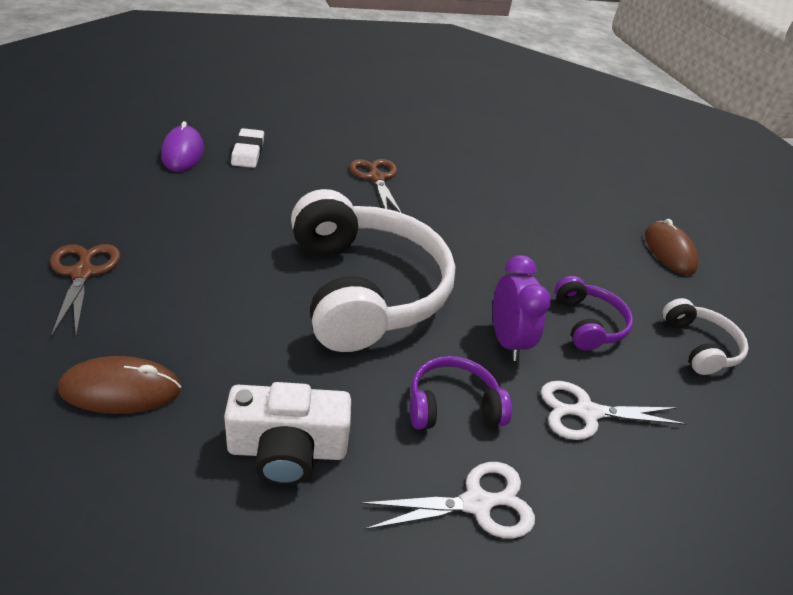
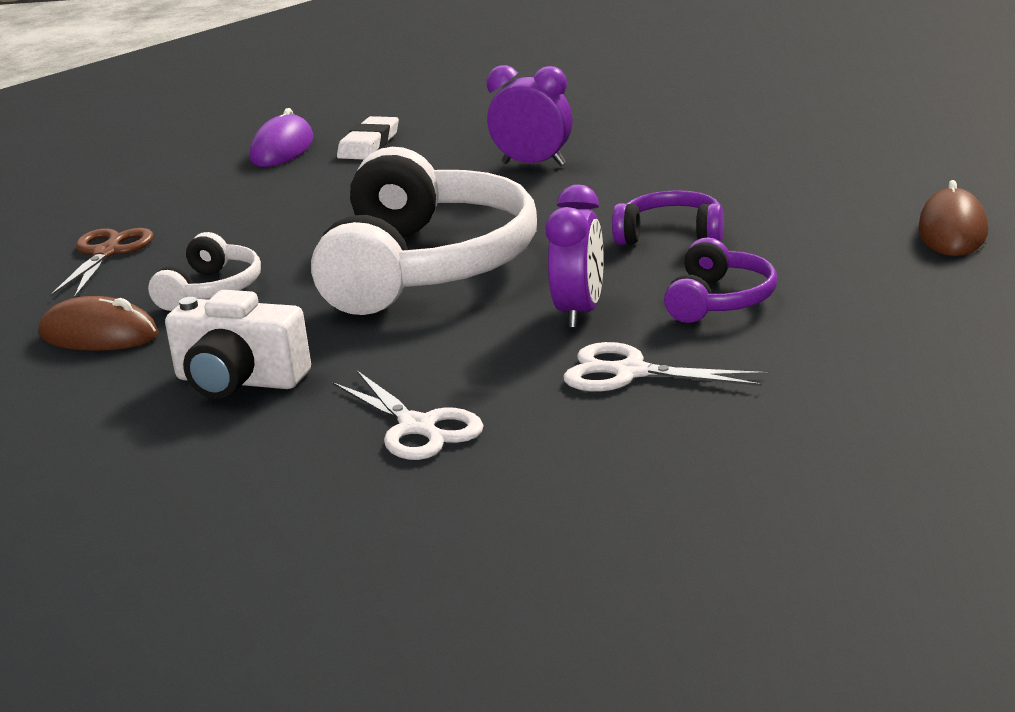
camera: 30 degrees right, 15 degrees down
(376, 178) = (533, 164): brown scissors -> purple clock
(452, 405) = (455, 360): purple headphones -> purple headphones (671, 235)
(476, 503) = (417, 427): white scissors -> white scissors turned 45 degrees clockwise
(699, 346) = (880, 324): white headphones -> white headphones (211, 290)

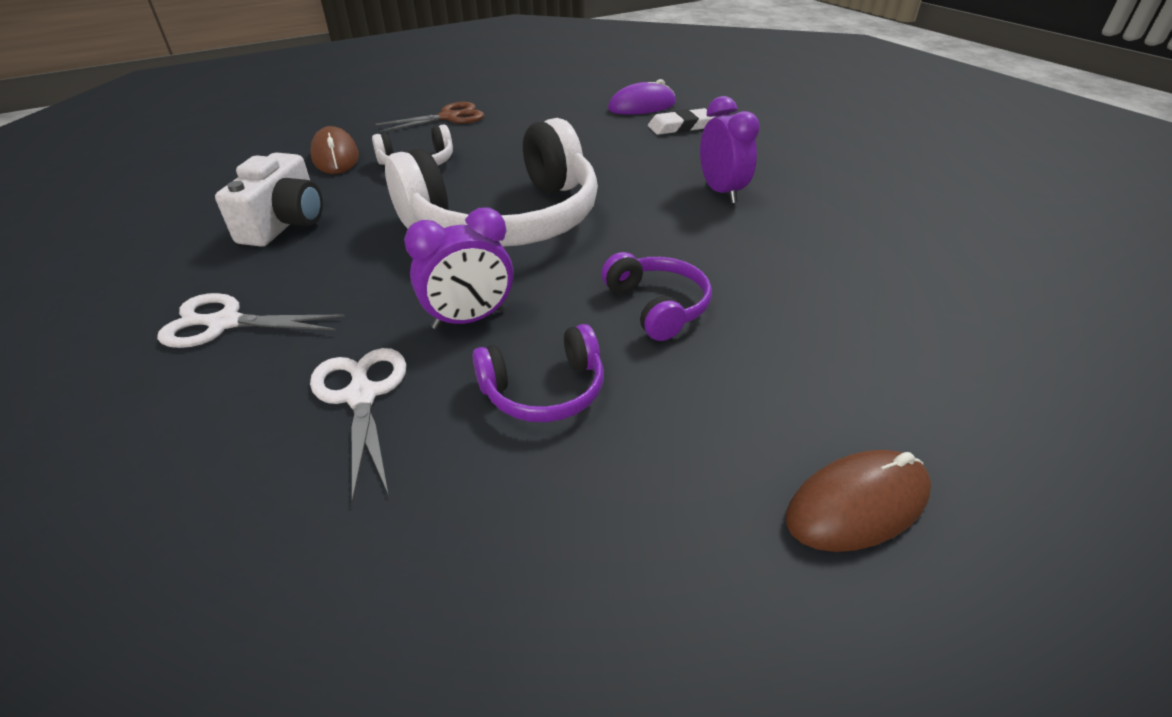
camera: 50 degrees right, 15 degrees up
(239, 381) = (285, 223): white camera -> white camera turned 150 degrees counterclockwise
(417, 427) = (225, 323): white scissors -> white scissors turned 75 degrees clockwise

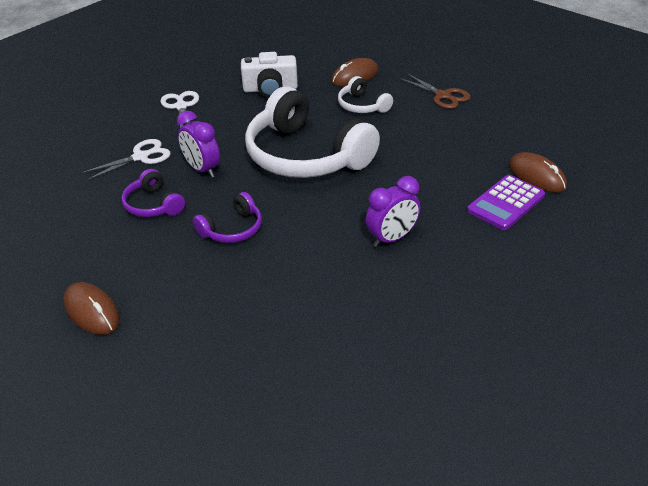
camera: 75 degrees right, 0 degrees up
(642, 106) = (536, 176): purple mouse -> brown mouse
(680, 127) = (506, 203): white eraser -> purple calculator

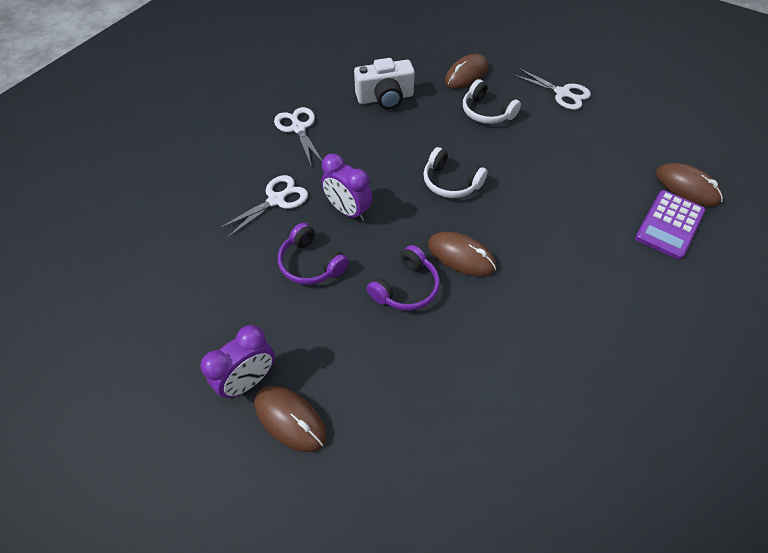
camera: 10 degrees left, 15 degrees up
(293, 210) = (461, 256): none -> brown mouse
(306, 156) = (450, 182): white headphones -> white headphones, size x0.46
(392, 238) = (573, 282): purple clock -> purple clock (249, 380)
(442, 96) = (562, 93): brown scissors -> white scissors

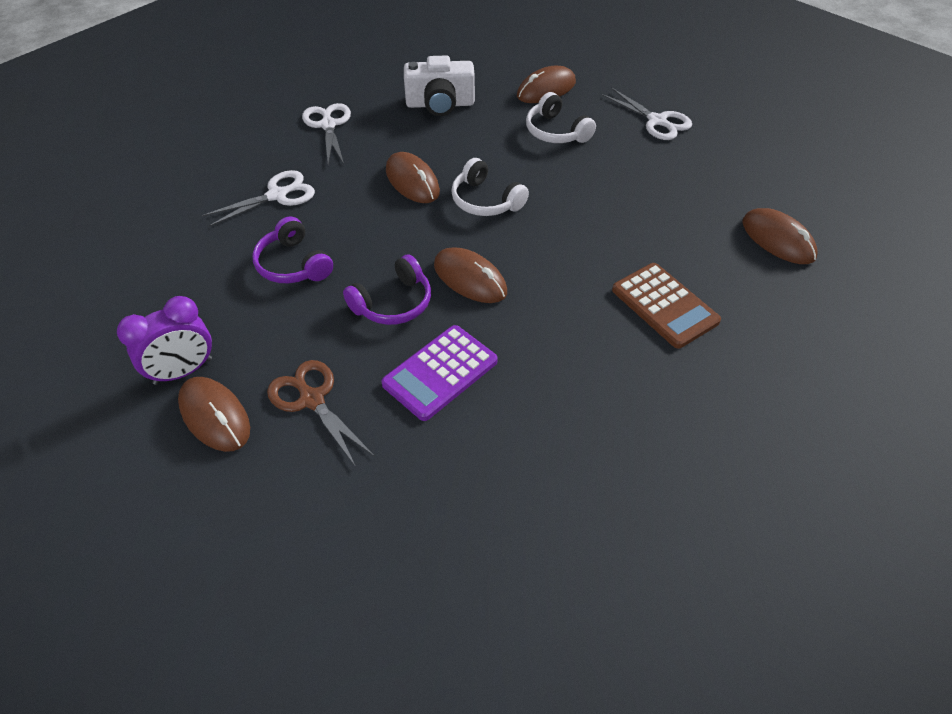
camera: 10 degrees right, 5 degrees down
(348, 211) = (355, 216): purple clock -> none
(368, 389) = (312, 399): none -> brown scissors
(385, 172) = (412, 181): none -> brown mouse
(621, 258) = (664, 306): none -> brown calculator
(669, 225) = (739, 277): purple calculator -> purple calculator (440, 373)

